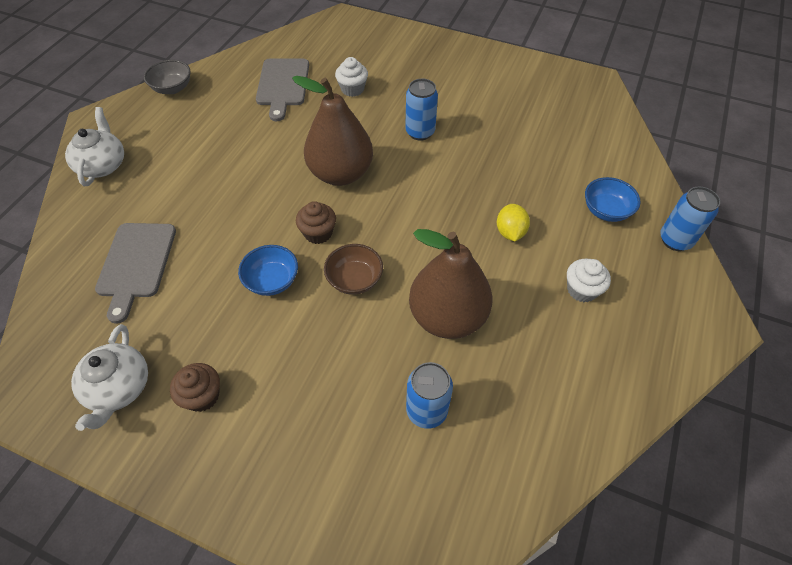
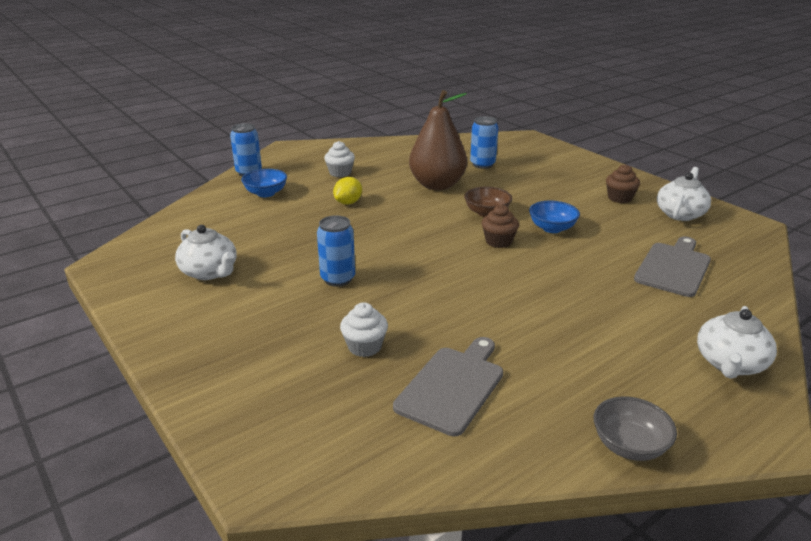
camera: 150 degrees left, 25 degrees down
(341, 173) = (448, 272): brown pear -> none
(516, 102) = (210, 272): none -> white teapot

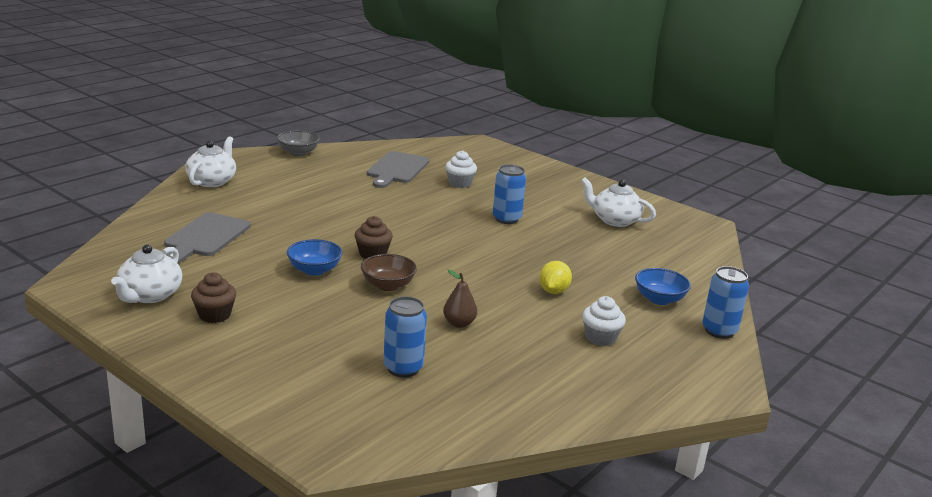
camera: 165 degrees right, 5 degrees down
(437, 185) = (459, 323): brown pear -> brown pear, size x0.44

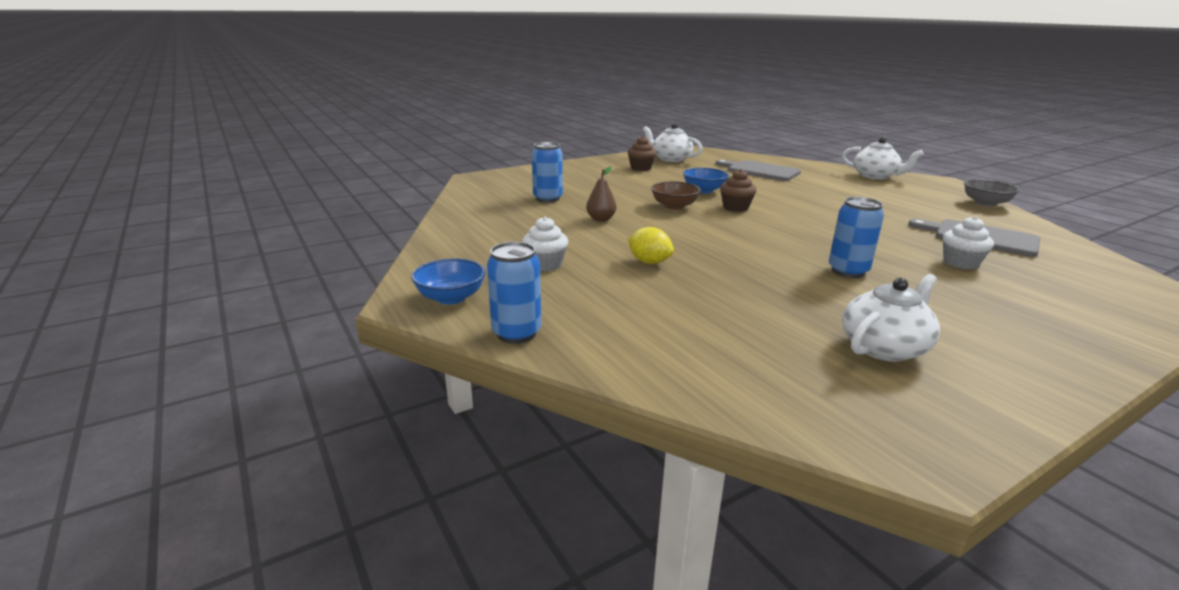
camera: 110 degrees right, 0 degrees up
(659, 299) = (612, 315): blue bowl -> blue bowl (451, 298)

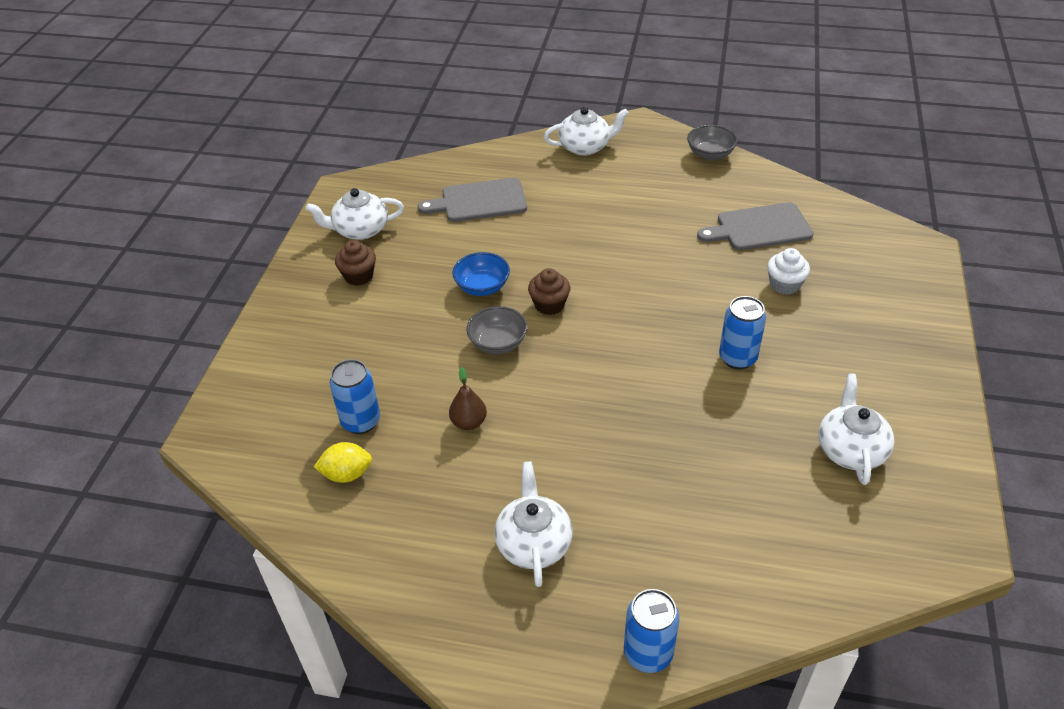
camera: 45 degrees left, 20 degrees up
(451, 298) = (536, 661): blue bowl -> none
(545, 264) = (533, 543): white cupcake -> white teapot
(649, 262) = (602, 465): yellow lemon -> yellow lemon (347, 474)
(674, 206) = (498, 343): brown bowl -> grey bowl

